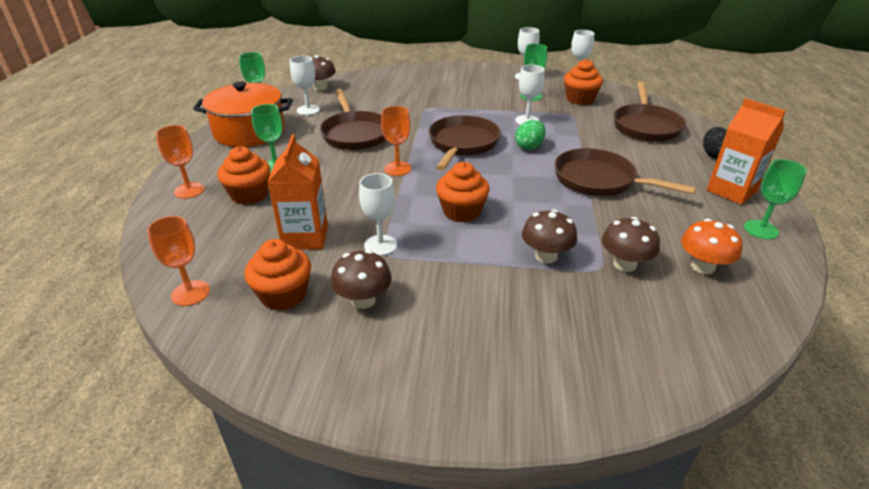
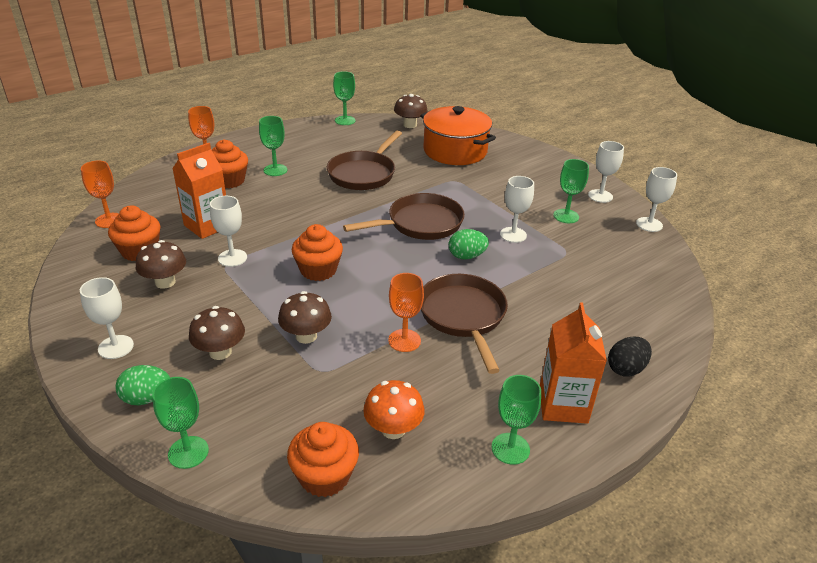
camera: 45 degrees right, 0 degrees up
(249, 132) = (304, 137): orange pot -> orange pot (455, 151)
(308, 110) = (368, 139): white goblet -> white goblet (116, 347)
(397, 169) = (340, 215): orange goblet -> orange goblet (404, 340)
(541, 387) = (147, 398): none -> green egg
(580, 99) = (608, 243): orange cupcake -> orange cupcake (324, 476)
(624, 264) = (343, 381): brown mushroom -> brown mushroom (220, 352)
(645, 126) = (618, 303): brown pan -> none
(646, 390) = (188, 452): none -> green goblet

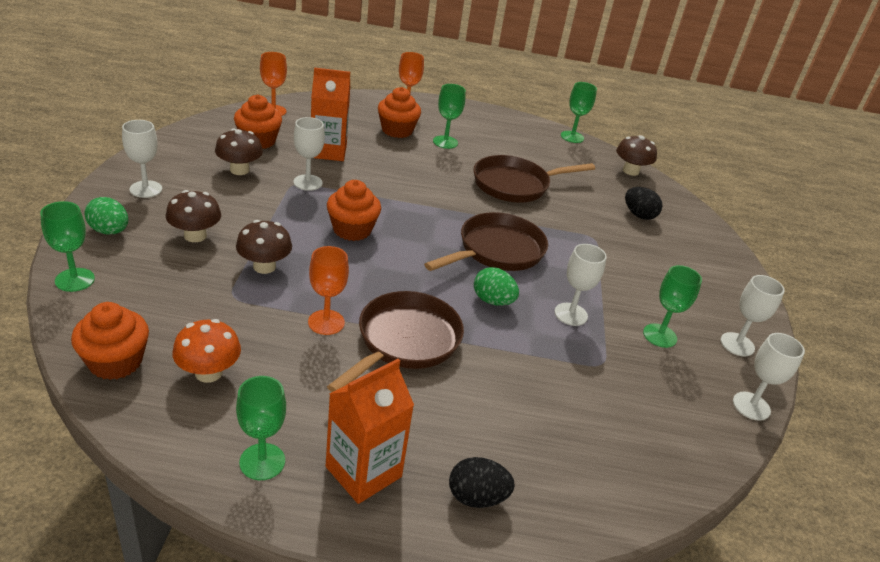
camera: 40 degrees right, 0 degrees up
(420, 224) = (497, 250): brown pan -> brown pan turned 60 degrees counterclockwise
(455, 151) = (639, 215): orange pot -> black egg

